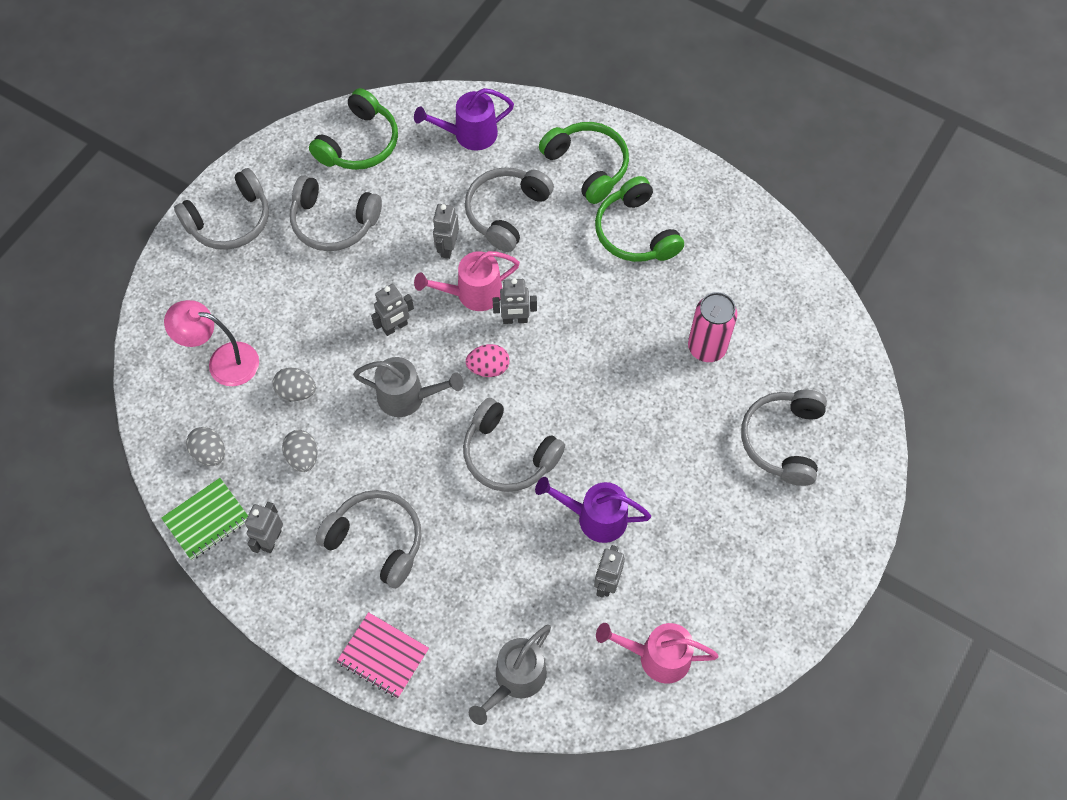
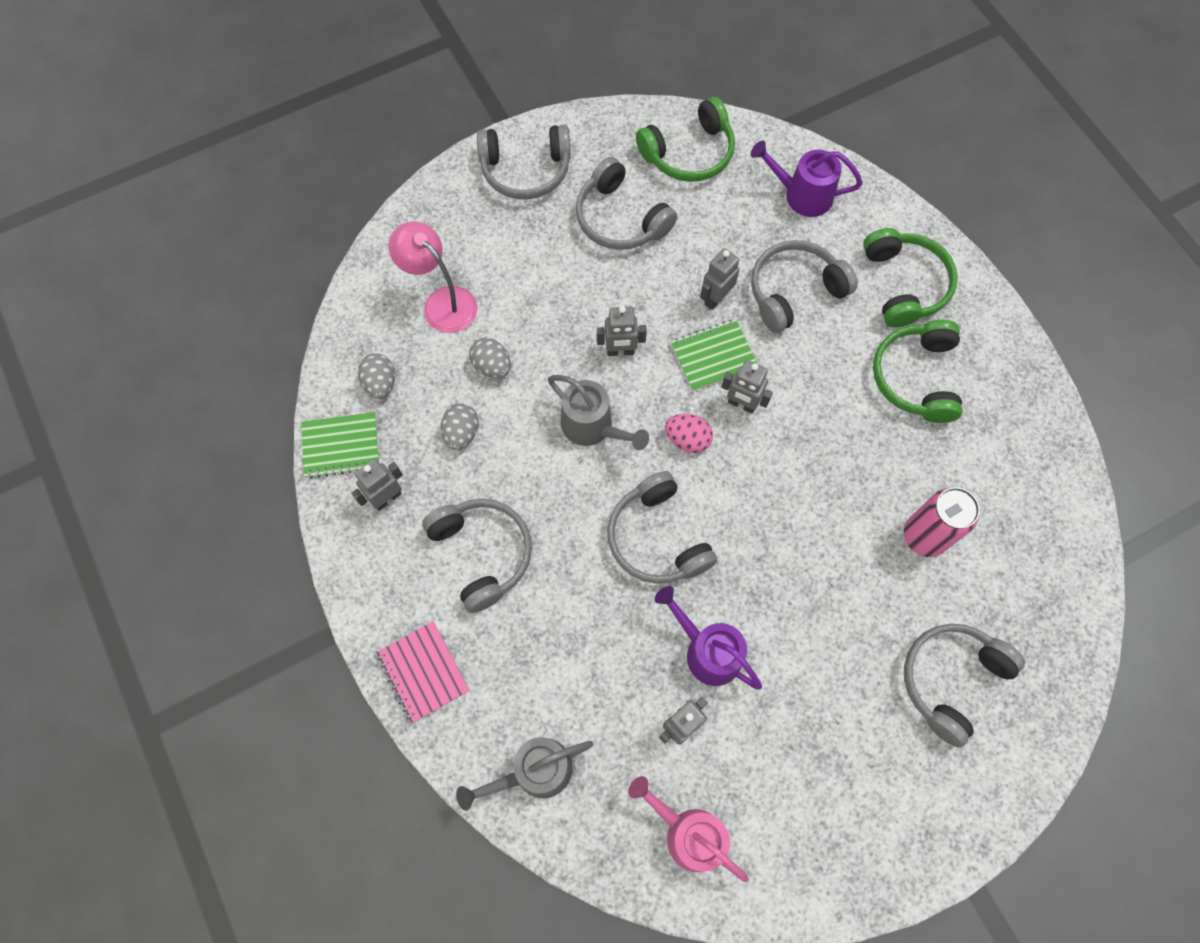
camera: 30 degrees right, 5 degrees up
(472, 294) = (713, 356): pink watering can -> green notebook

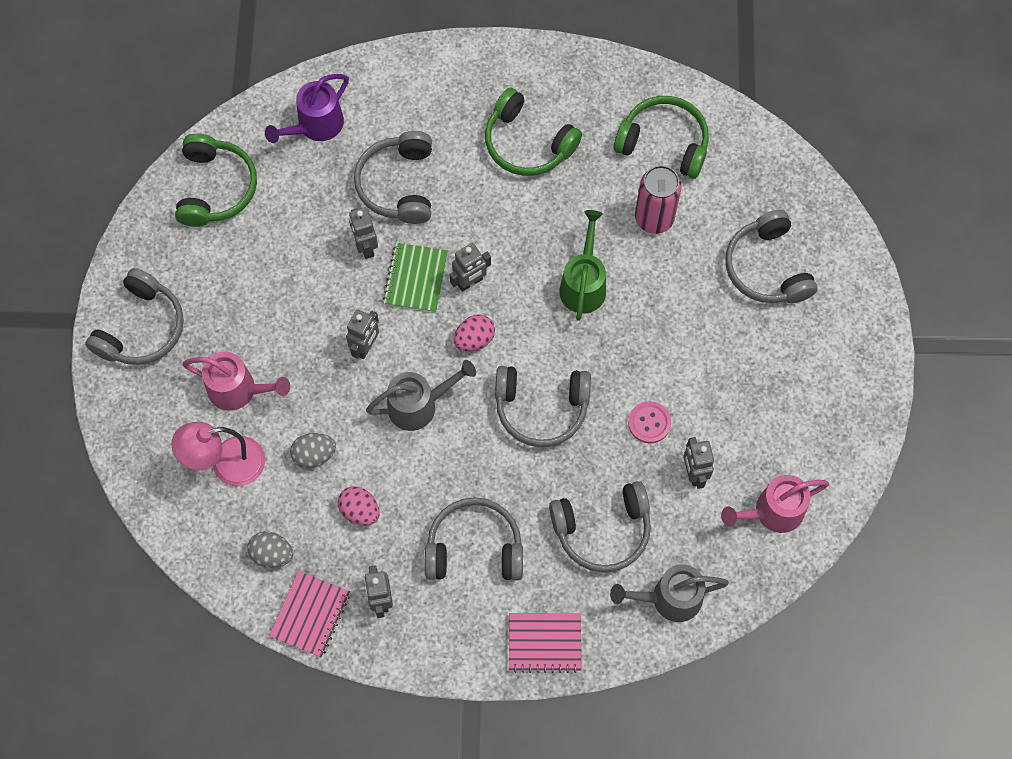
camera: 60 degrees left, 0 degrees up
(341, 446) = (310, 615): green notebook -> pink notebook
(461, 433) = (360, 511): grey egg -> pink egg
(516, 273) = (239, 390): none -> pink watering can
(533, 772) = (668, 598): grey watering can -> grey watering can turned 75 degrees clockwise
(620, 219) = (242, 278): grey headphones -> grey headphones (603, 530)
(706, 650) = (649, 423): purple watering can -> pink button
(809, 507) = (583, 283): none -> green watering can
(904, 284) = (445, 101): green headphones -> green headphones (664, 142)

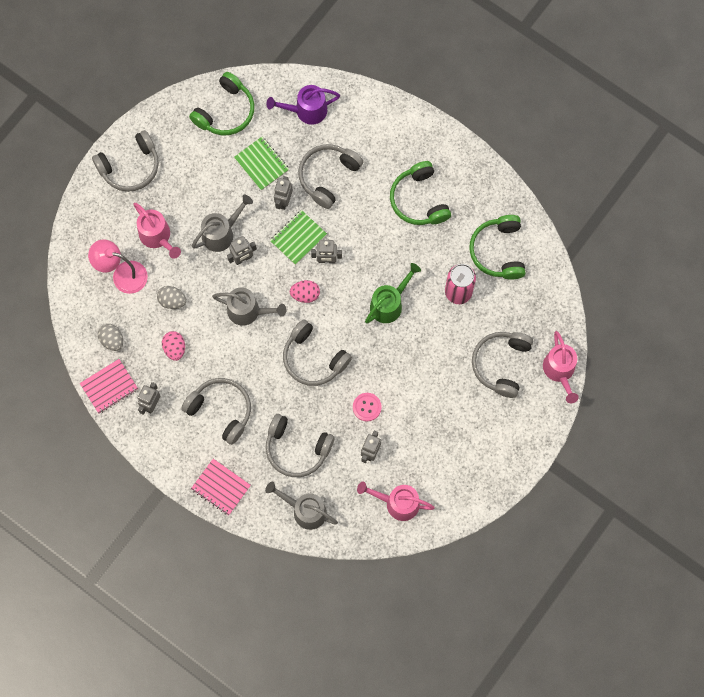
camera: 35 degrees right, 5 degrees up
(306, 221) = (261, 164): none -> green notebook
(316, 333) = (222, 233): none -> grey watering can
(664, 142) = (498, 251): green headphones -> green headphones turned 150 degrees counterclockwise
(840, 231) = (560, 371): none -> pink watering can

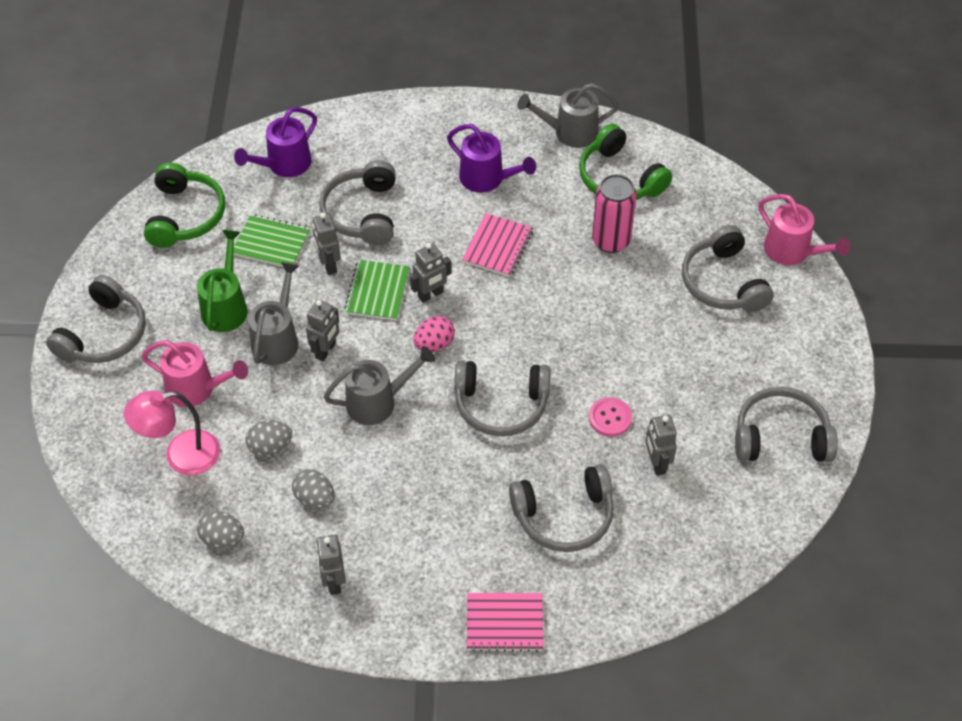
camera: 35 degrees left, 20 degrees down
(109, 386) = (259, 596): pink notebook -> pink notebook (497, 246)
(175, 348) = (315, 498): pink egg -> grey egg
(221, 410) = (432, 532): grey headphones -> grey headphones (781, 436)
(304, 510) = (634, 581): grey watering can -> grey watering can (569, 132)
(389, 303) = (542, 296): green watering can -> green watering can (226, 306)
(397, 503) = (738, 499): pink watering can -> none
(418, 200) = (487, 179): green headphones -> purple watering can

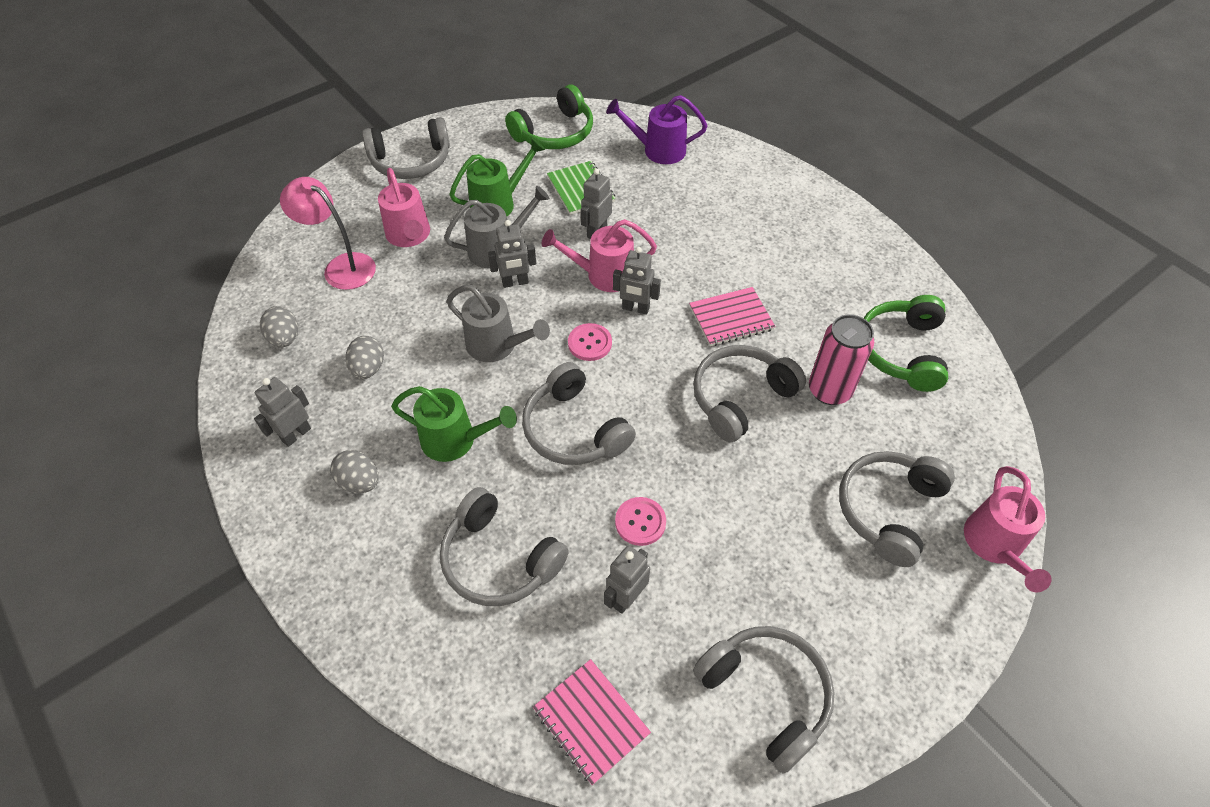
camera: 50 degrees right, 0 degrees up
(270, 447) = (394, 310): grey egg -> grey egg (359, 482)
(362, 213) = (666, 218): grey headphones -> grey headphones (740, 397)
(377, 292) = (602, 275): green notebook -> pink watering can
(434, 344) = (590, 343): pink egg -> pink button
(441, 481) = (456, 440): none -> green watering can
(487, 179) = (789, 267): purple watering can -> none
(504, 623) = (344, 591): pink notebook -> pink notebook (591, 721)
(569, 132) = (902, 285): grey watering can -> none

